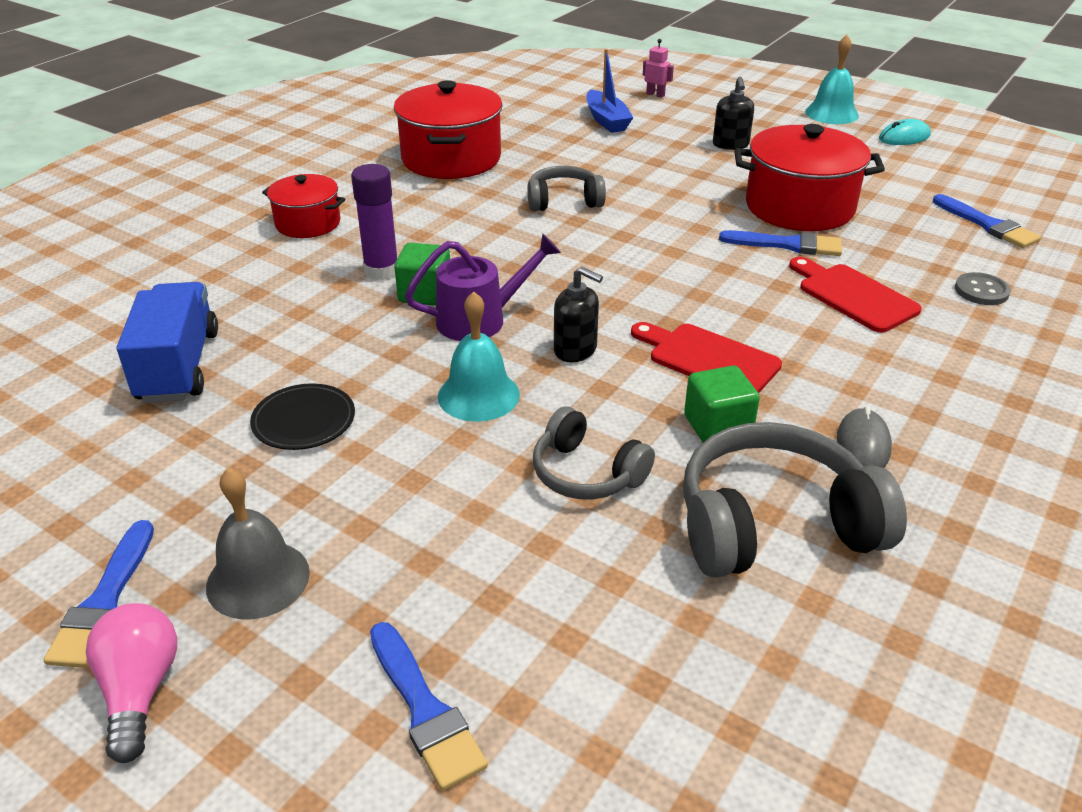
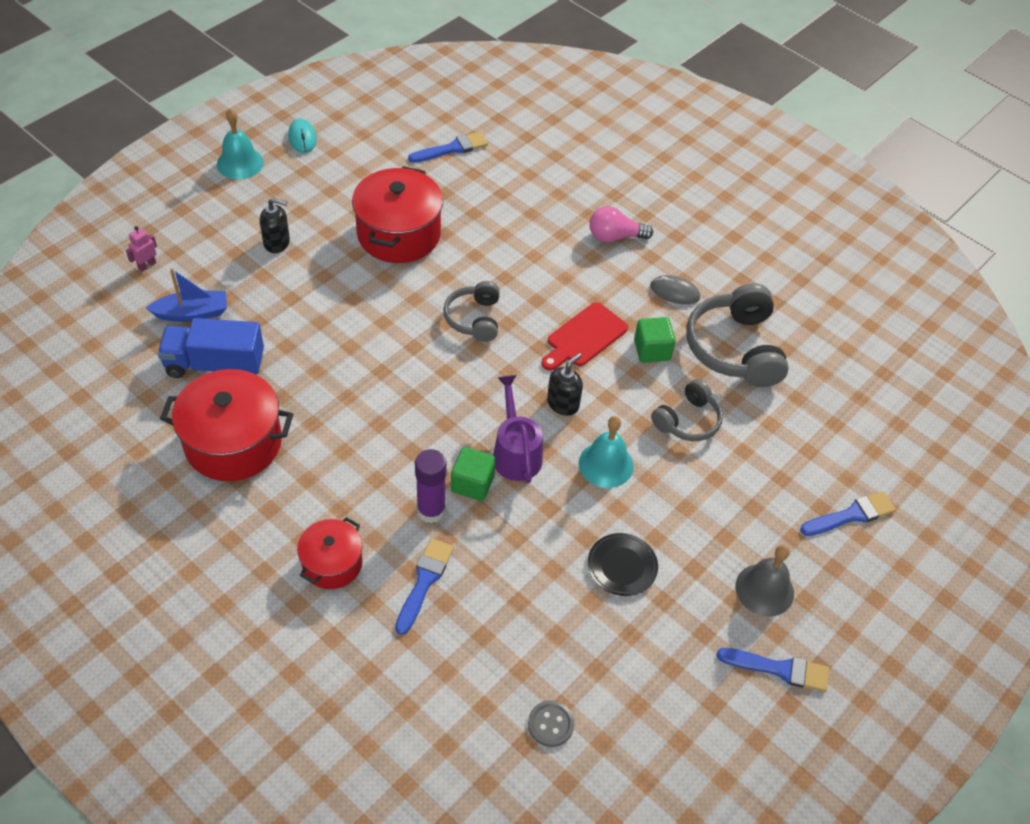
camera: 85 degrees left, 15 degrees up
(140, 691) = (841, 642): pink light bulb -> pink light bulb (614, 237)
(179, 366) = (544, 651): blue truck -> blue truck (215, 365)
(564, 201) = (346, 373): grey headphones -> grey headphones (474, 319)
(787, 245) = (452, 257): blue brush -> blue brush (424, 582)
(853, 296) = (526, 245): red cutting board -> none
(981, 291) = (533, 184): grey button -> grey button (550, 724)

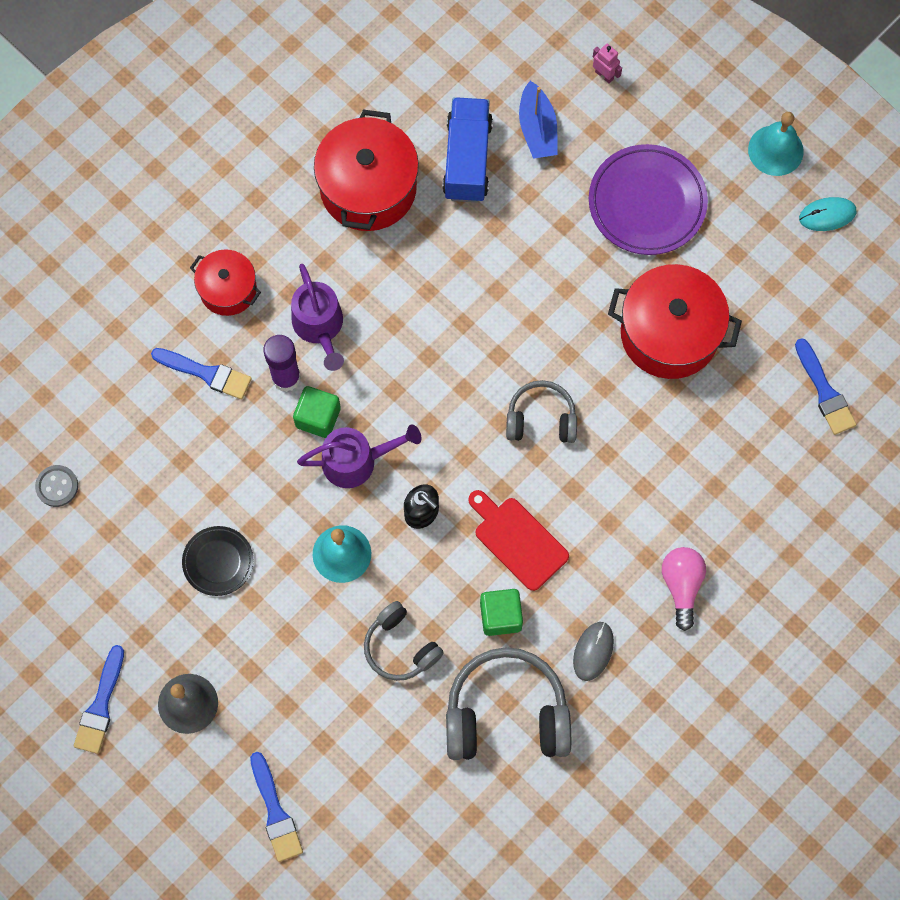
camera: 95 degrees right, 20 degrees up
(277, 243) = (647, 203): black soap dispenser -> purple plate
(379, 482) = (320, 327): none -> purple watering can

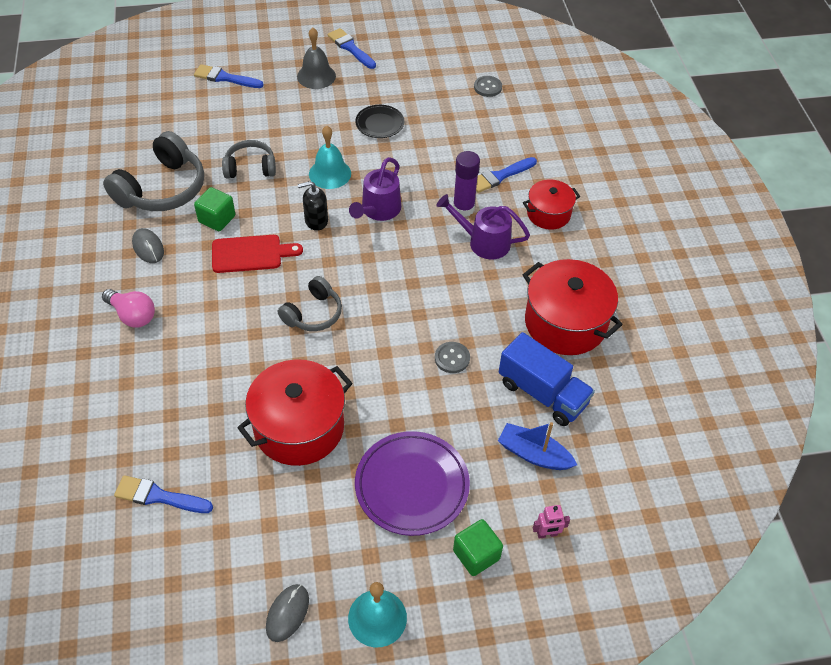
camera: 125 degrees right, 20 degrees down
(318, 417) = (423, 208): green cube -> green cube (476, 555)
(491, 259) = (452, 358): none -> grey button
(827, 215) = (287, 613): turquoise mouse -> grey mouse

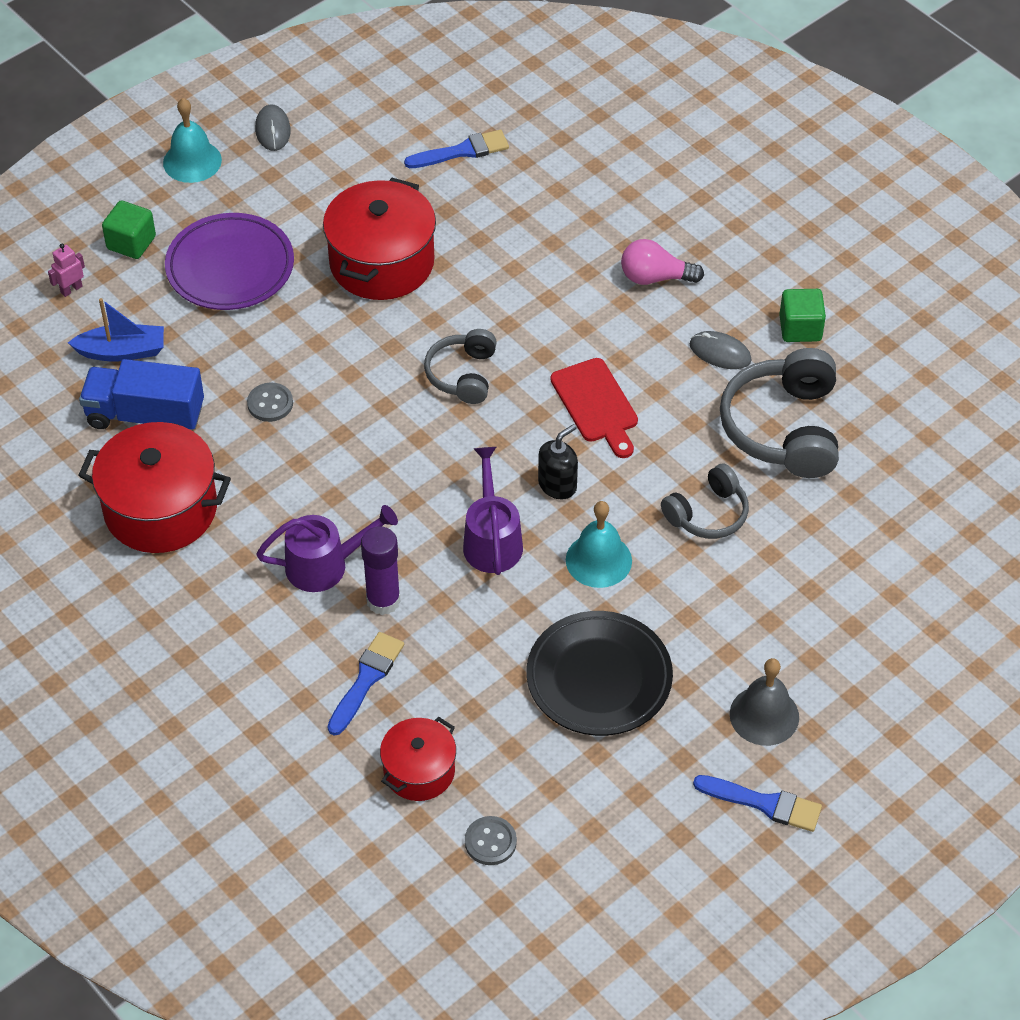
camera: 150 degrees right, 0 degrees up
(217, 219) = (678, 425): green cube -> green cube (800, 328)
(225, 78) = (888, 637): blue brush -> none
(251, 254) = (596, 404): red cutting board -> red cutting board turned 75 degrees counterclockwise
(379, 124) = (599, 678): black plate -> black plate, size x1.76
(548, 214) = (263, 652): red pot -> red pot (419, 771)

